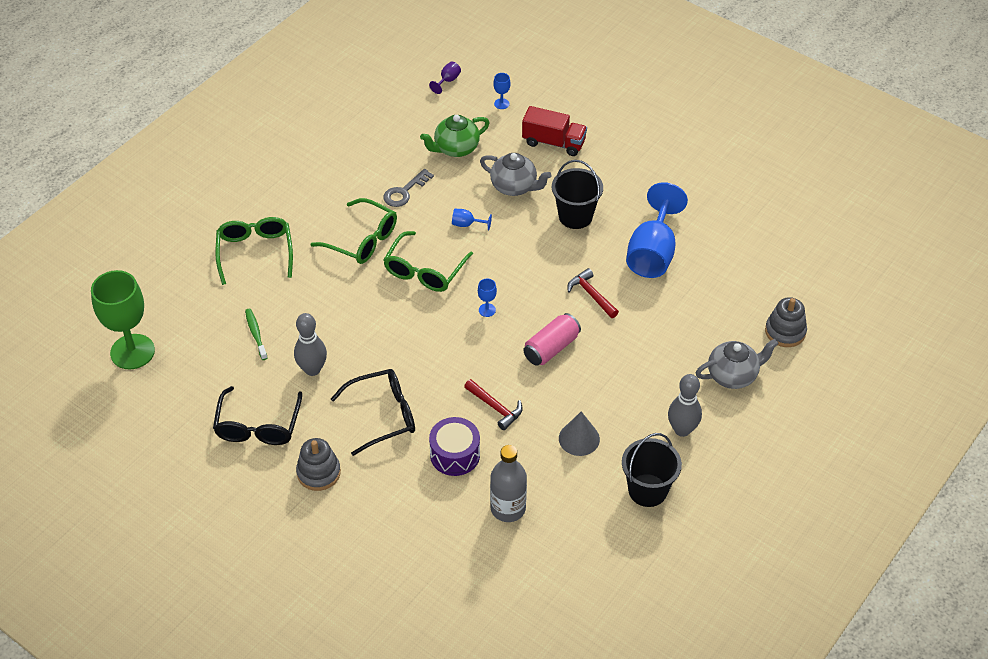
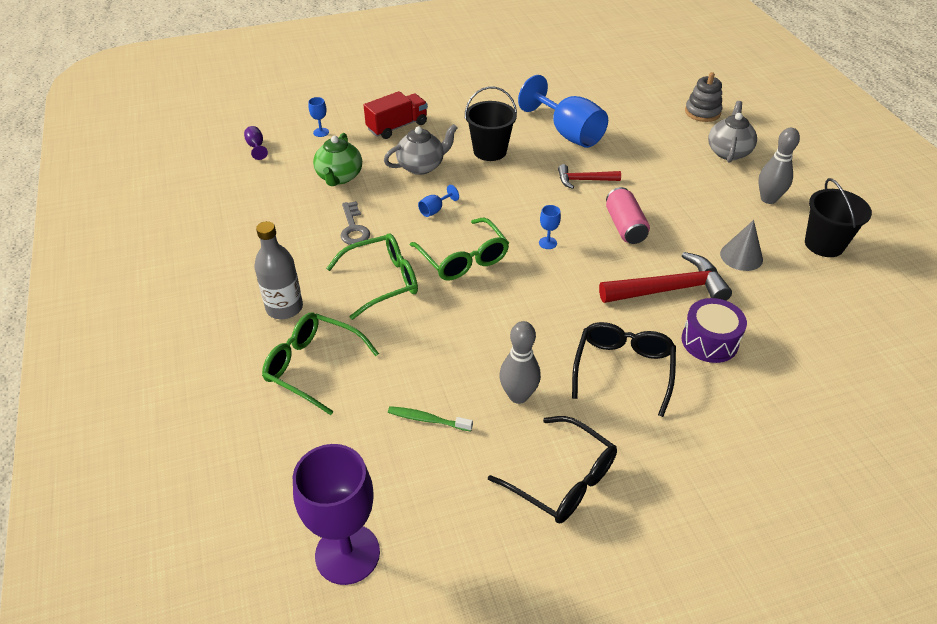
camera: 55 degrees left, 5 degrees down
(132, 352) = (347, 554): green goblet -> purple goblet
(318, 473) = (667, 457): grey stacking toy -> none
(495, 407) = (669, 289): red hammer -> red hammer, size x1.75
(508, 508) = (799, 335): grey bottle -> grey bottle (284, 308)

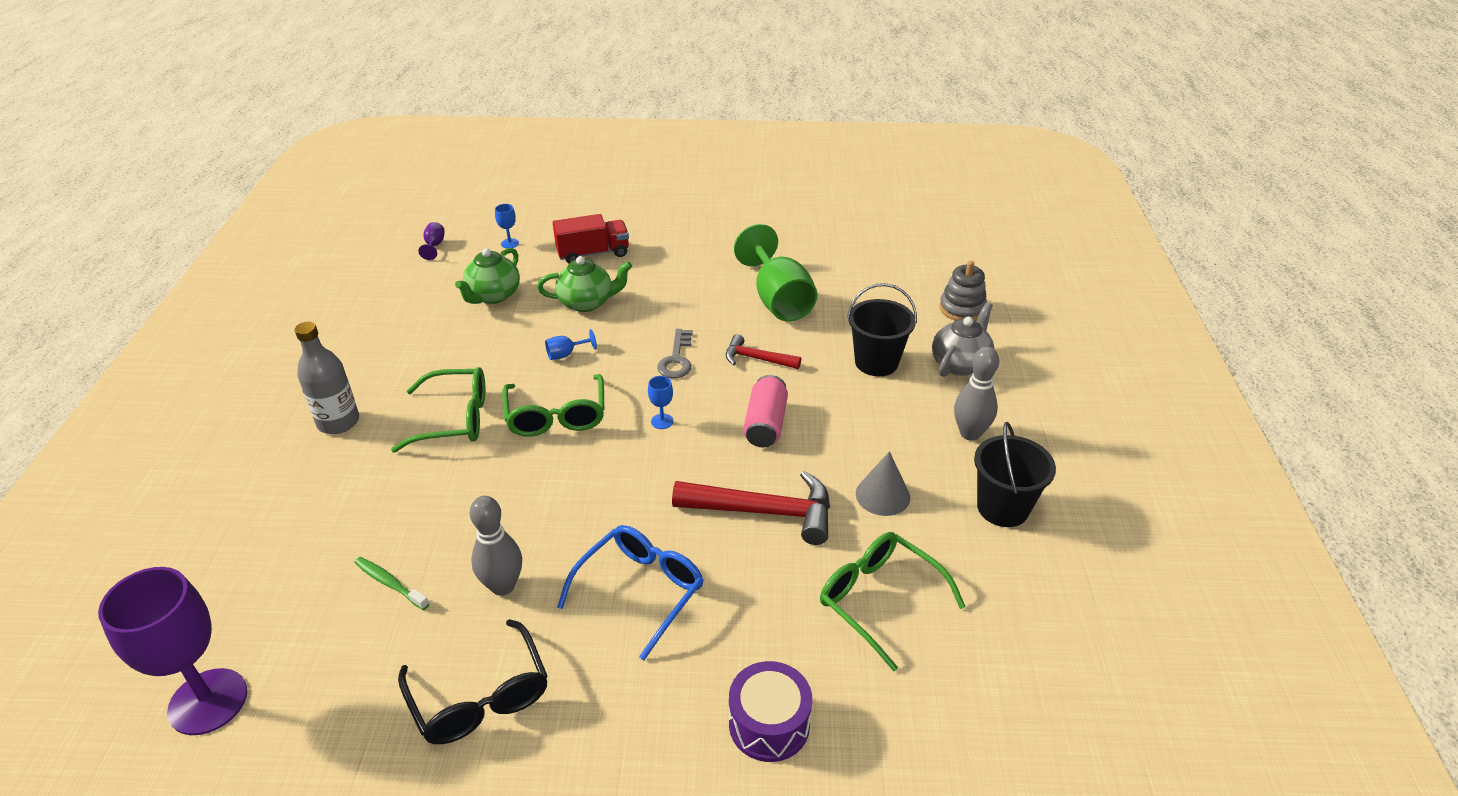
camera: 20 degrees right, 5 degrees down
(313, 366) = (320, 491): green glasses -> green glasses (879, 600)
(353, 228) = (467, 354): grey key -> grey key (676, 359)
(421, 166) = (587, 302): grey teapot -> green teapot
(490, 151) = (673, 302): black bucket -> black bucket (876, 362)
(568, 133) = (778, 300): blue goblet -> green goblet
(623, 369) = (641, 590): black glasses -> blue glasses
(709, 341) = (767, 587): purple drum -> purple drum (769, 724)

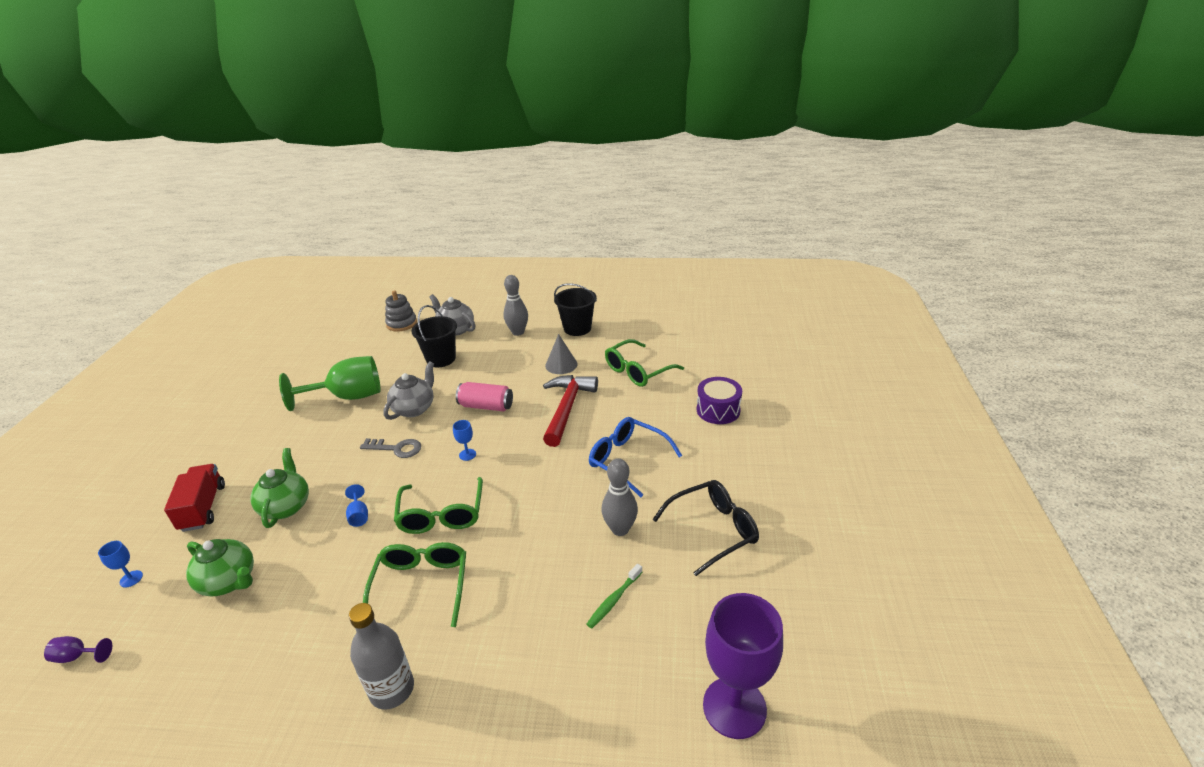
camera: 85 degrees left, 5 degrees down
(556, 416) = (441, 515): green glasses -> green glasses turned 90 degrees clockwise
(757, 359) = (414, 408): red hammer -> grey teapot

